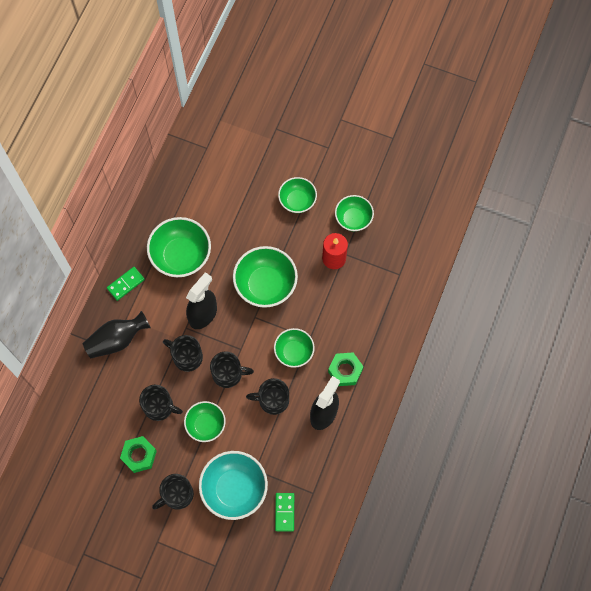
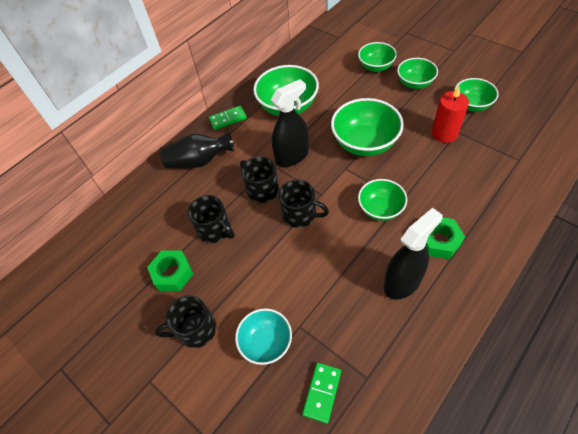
camera: 25 degrees right, 15 degrees down
(206, 425) = (258, 260): green bowl -> green bowl (376, 67)
(234, 489) = (266, 342): turquoise bowl -> turquoise bowl, size x0.62
(272, 400) = (343, 252): black mug -> none

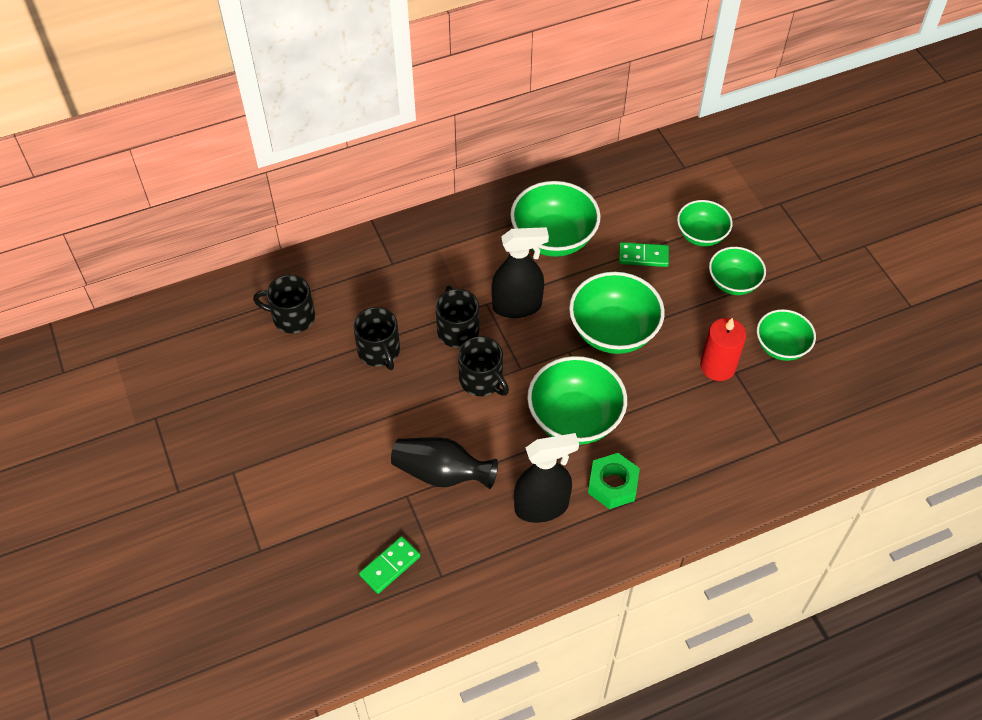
camera: 20 degrees right, 0 degrees up
(172, 274) = (309, 377): green nut -> none
(195, 329) = (302, 446): black mug -> black mug (292, 317)
(199, 161) = (407, 260): black vase -> black vase (441, 473)
(228, 119) = (471, 220): green domino -> green domino (643, 256)
(266, 342) = (364, 494): turquoise bowl -> none
(380, 209) = (574, 418): green bowl -> green bowl, size x1.61

